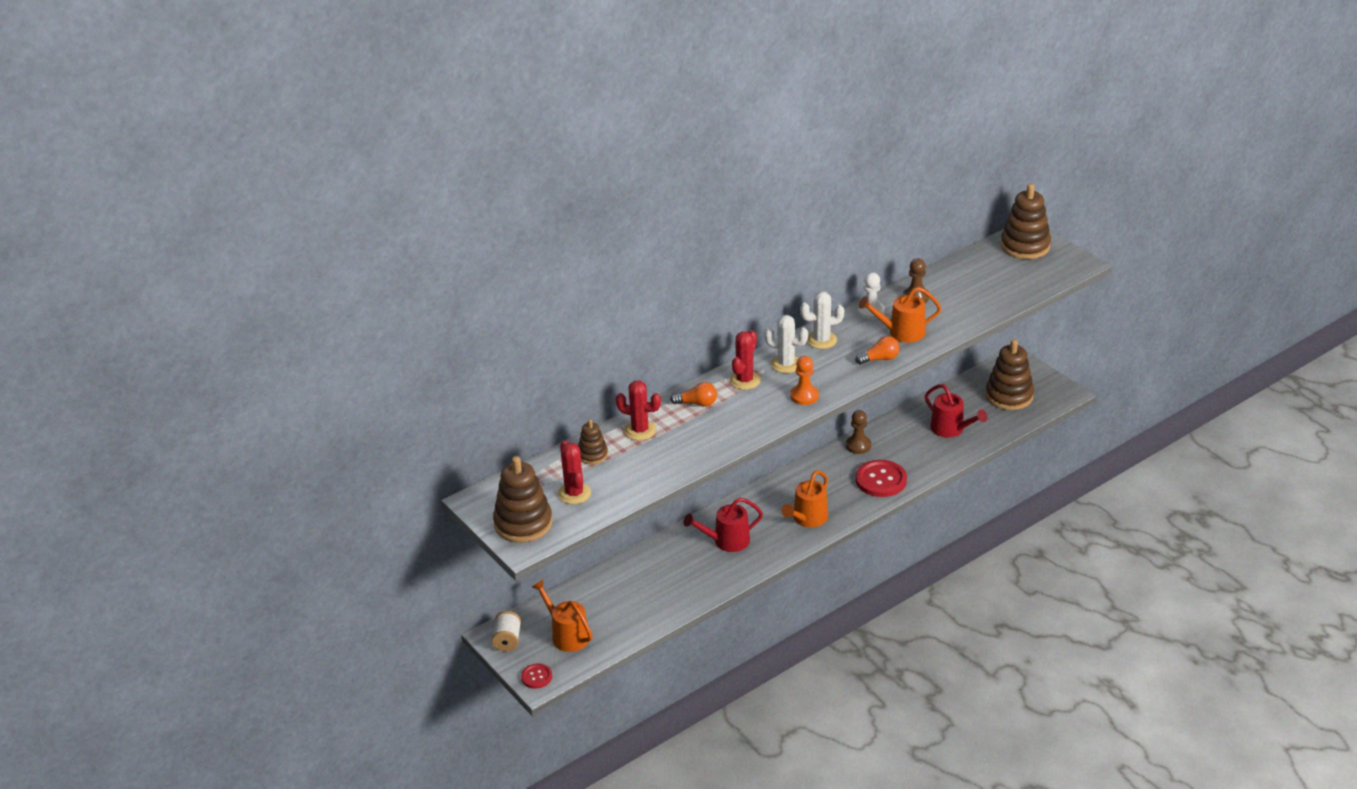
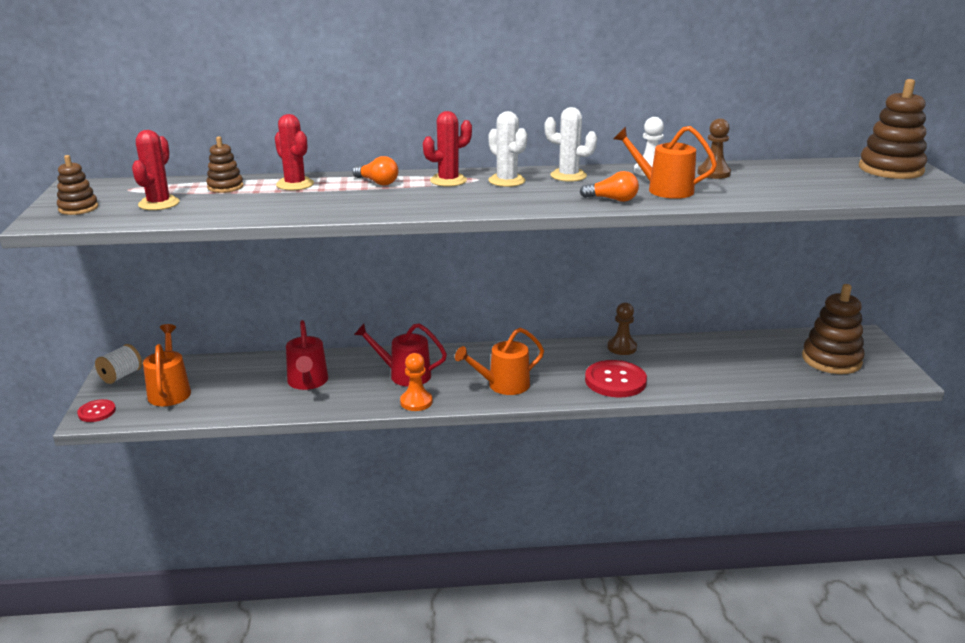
camera: 30 degrees right, 10 degrees down
(523, 523) = (78, 208): brown stacking toy -> brown stacking toy, size x0.55
(804, 396) = (489, 203): orange pawn -> orange pawn (416, 402)
(951, 429) = (736, 366): red watering can -> red watering can (308, 382)

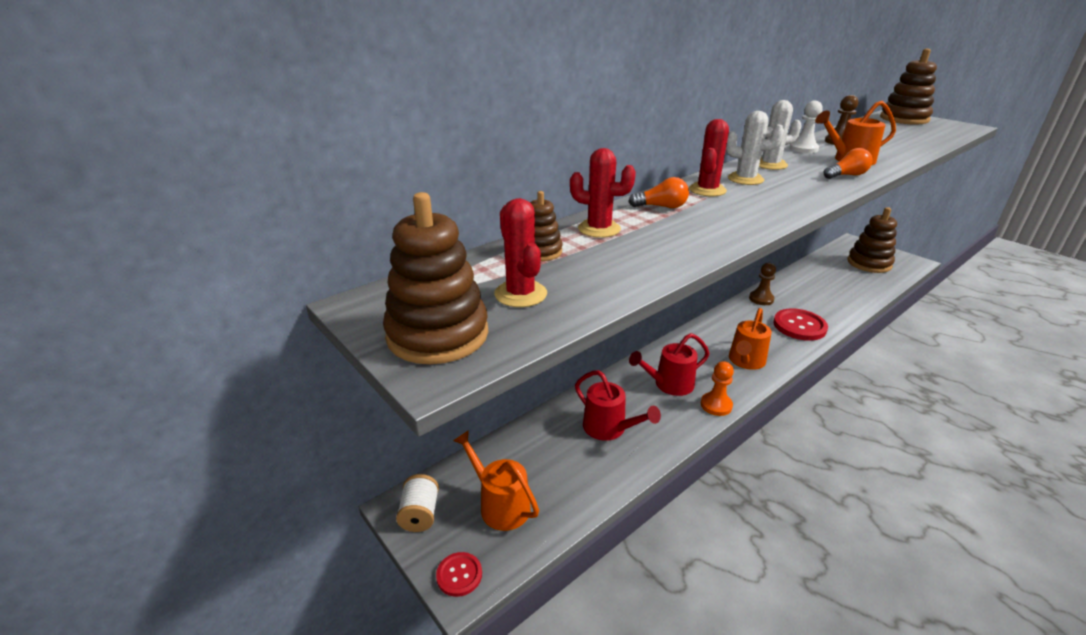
camera: 35 degrees left, 5 degrees up
(78, 208) = (438, 335): brown stacking toy -> brown stacking toy, size x1.83

